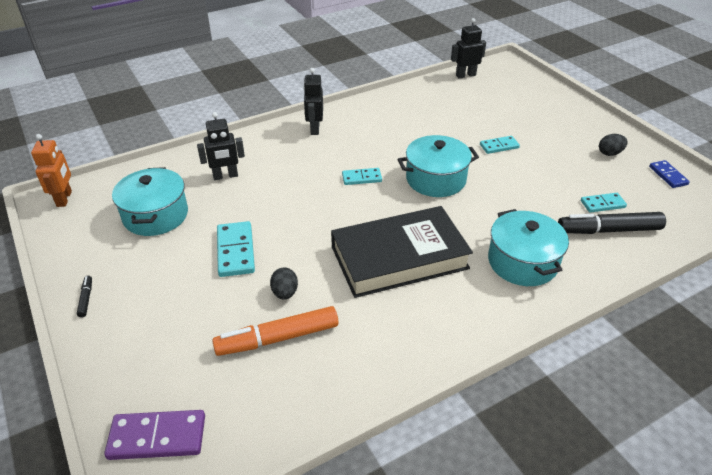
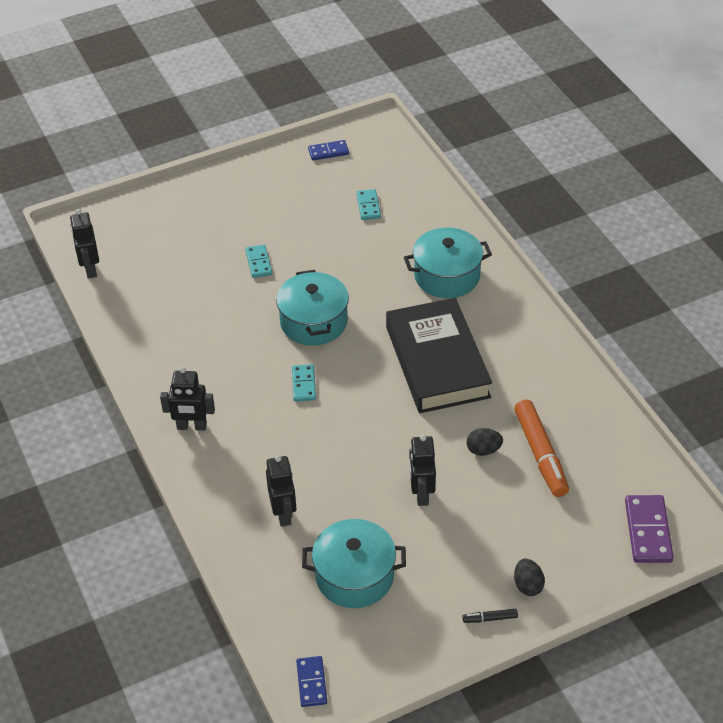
camera: 85 degrees left, 5 degrees up
(64, 199) = (311, 683): orange robot -> blue domino
(236, 251) = (421, 493): turquoise domino -> black robot
(608, 230) = (406, 211): black marker -> none
(610, 153) = (285, 182): black egg -> black egg (528, 585)

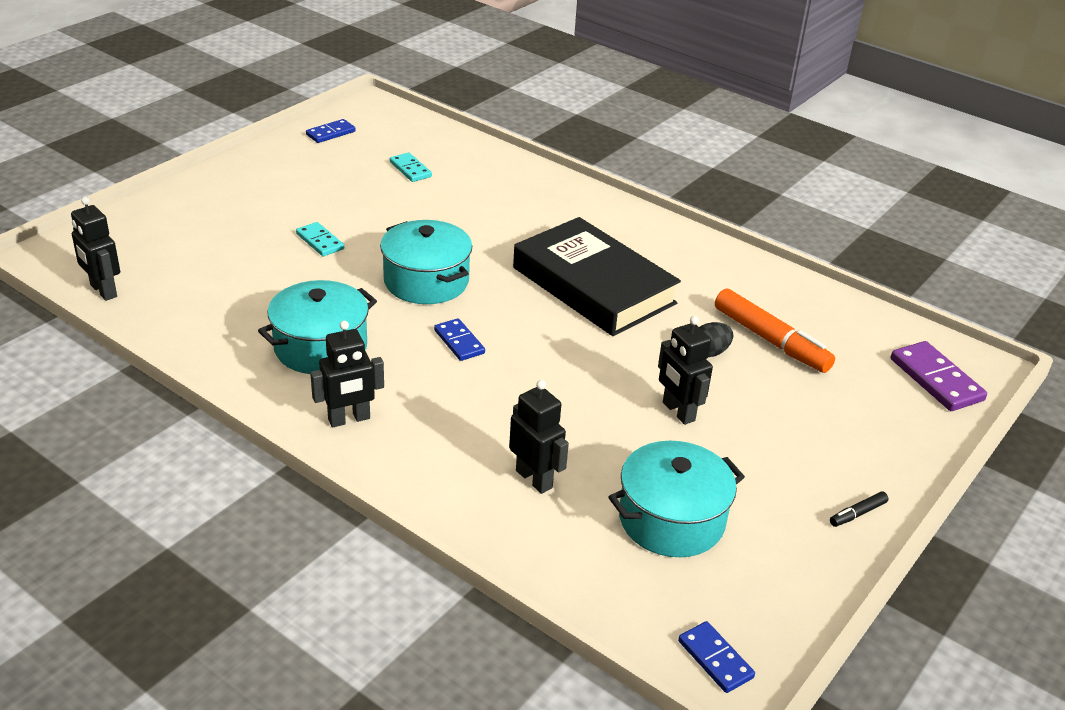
camera: 30 degrees left, 10 degrees down
(303, 384) = (459, 342): turquoise domino -> blue domino
(447, 276) = (542, 210): turquoise pot -> turquoise pot (320, 347)
(528, 585) = (867, 467): black egg -> none

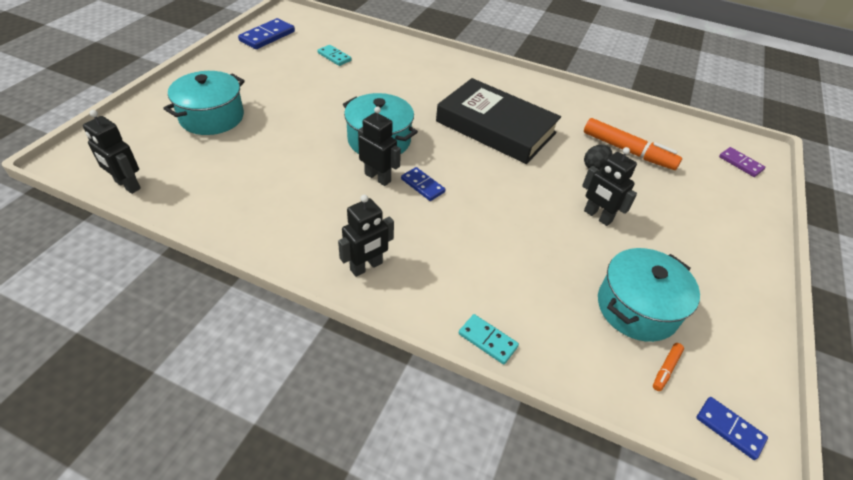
camera: 15 degrees left, 10 degrees up
(320, 241) = (289, 119): turquoise domino -> turquoise domino (487, 340)
(320, 347) = (321, 207): turquoise pot -> turquoise pot (212, 117)
(331, 133) = (267, 36): blue domino -> blue domino, size x1.60
(534, 479) = (526, 292): black robot -> black robot (378, 177)
(670, 587) = (666, 369): none -> orange marker
(857, 514) = (752, 276): black marker -> none
(936, 379) = (740, 163): purple domino -> purple domino, size x0.63

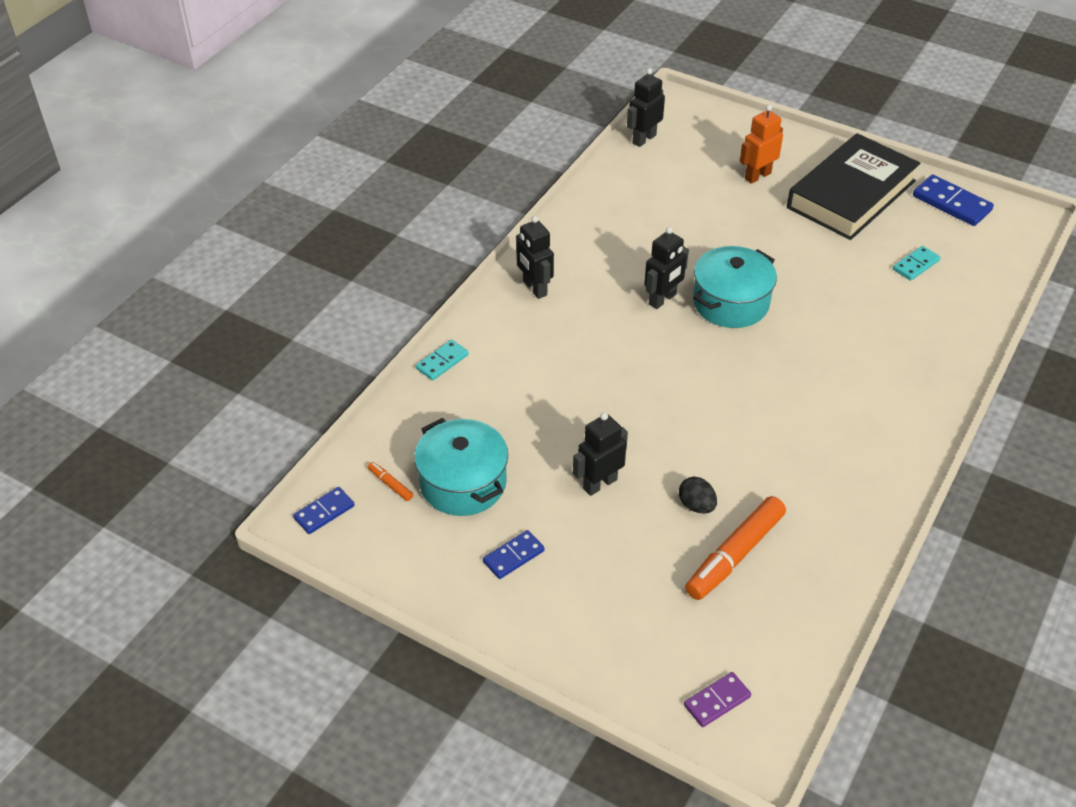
camera: 100 degrees right, 0 degrees up
(212, 117) = (757, 176): turquoise pot -> orange robot
(422, 185) = (650, 334): blue domino -> blue domino (513, 556)
(496, 127) = (773, 414): black book -> black book (851, 194)

